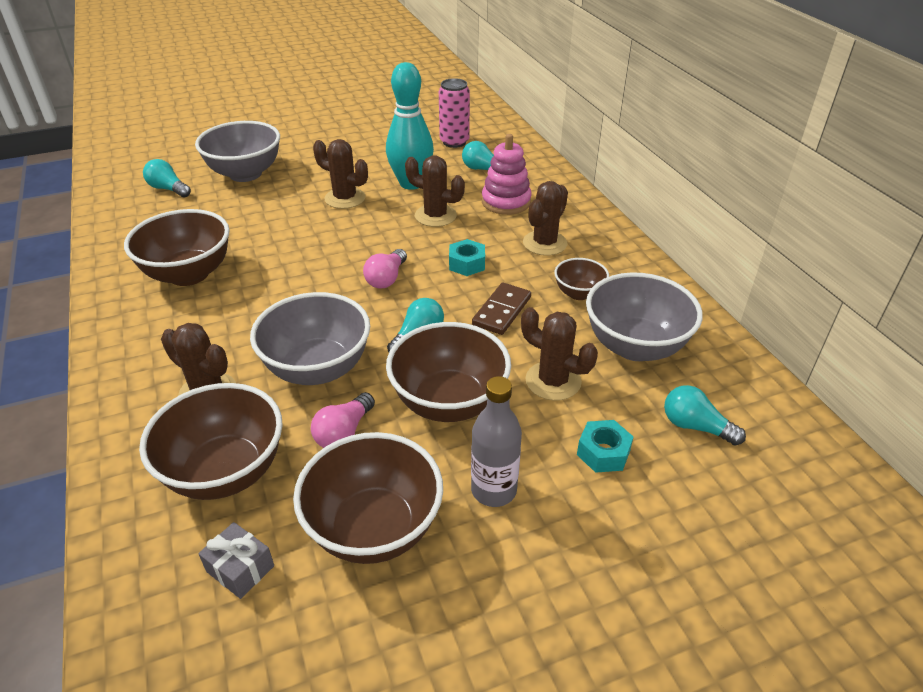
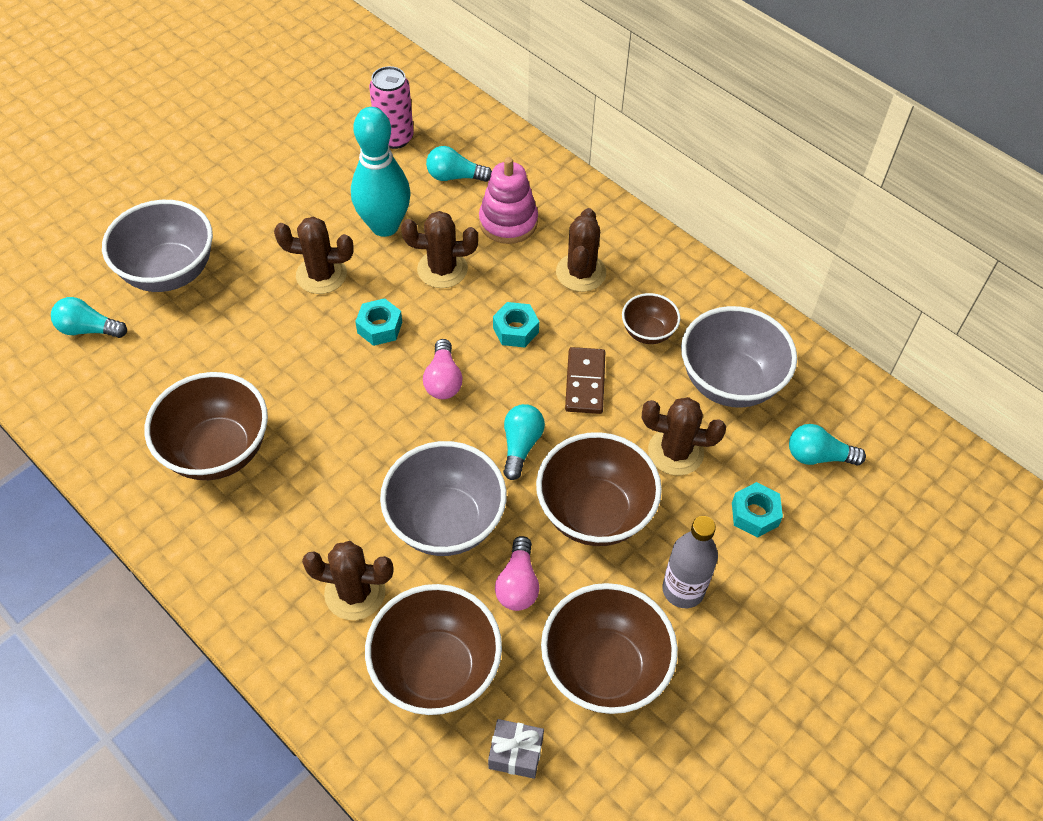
camera: 25 degrees left, 15 degrees up
(363, 236) = (379, 327): none -> turquoise nut

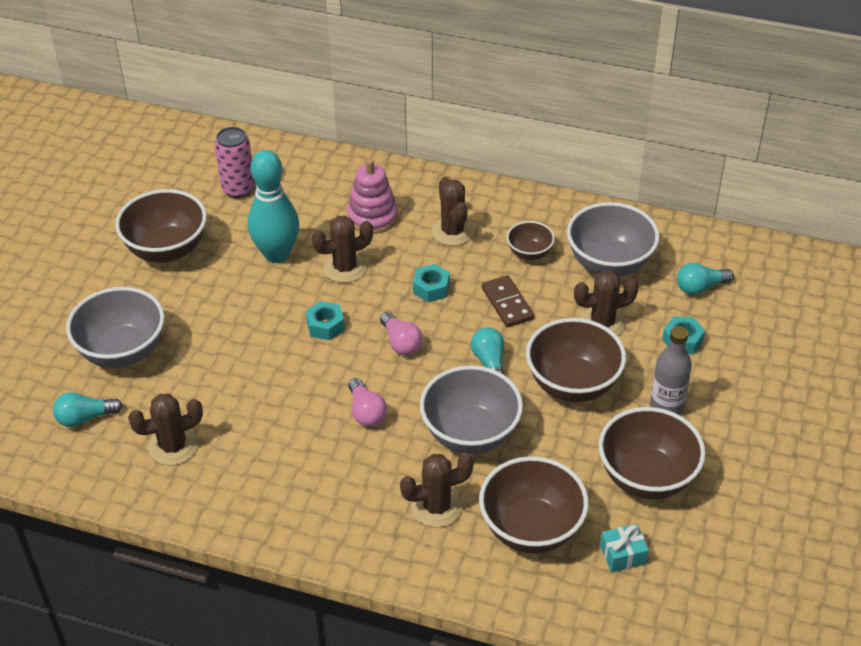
camera: 25 degrees left, 10 degrees down
(218, 451) = (260, 459): brown bowl -> brown bowl (167, 250)
(321, 275) = (251, 307): brown cactus -> brown cactus (173, 446)
(455, 176) = (307, 200): turquoise light bulb -> none
(516, 753) = (623, 555): grey gift -> turquoise gift
(518, 584) = (551, 451): pink light bulb -> pink light bulb (366, 412)

